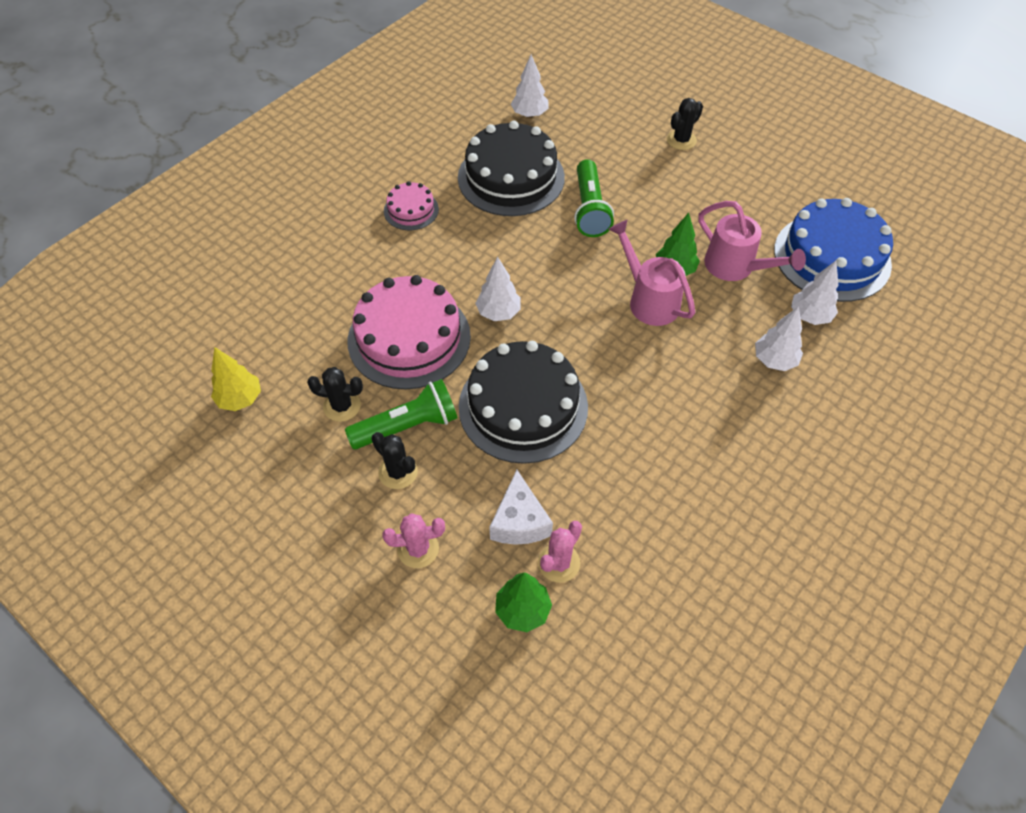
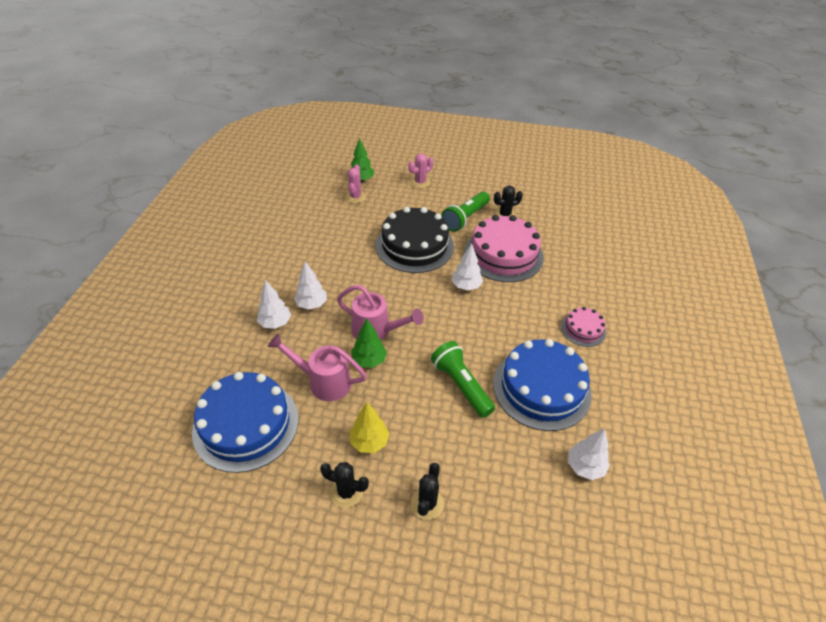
camera: 150 degrees right, 10 degrees down
(240, 399) = (554, 201): yellow tree -> yellow tree (369, 442)
(398, 472) = (453, 201): black cactus -> black cactus (346, 492)
(511, 177) = (541, 388): black cake -> blue cake
(519, 521) = (382, 204): white cheese -> none
(809, 316) = (256, 364): white tree -> white tree (312, 304)

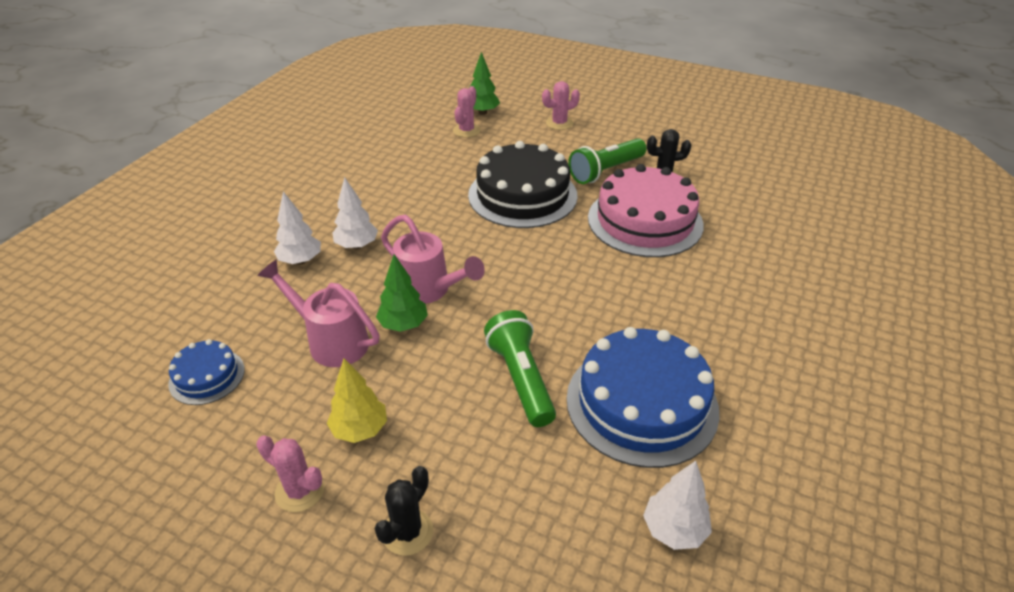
camera: 15 degrees right, 5 degrees down
(246, 424) = (207, 376): blue cake -> blue cake, size x0.50
(346, 492) = (300, 491): black cactus -> pink cactus
(466, 286) = (576, 253): white tree -> none
(583, 329) = (734, 334): pink cake -> none

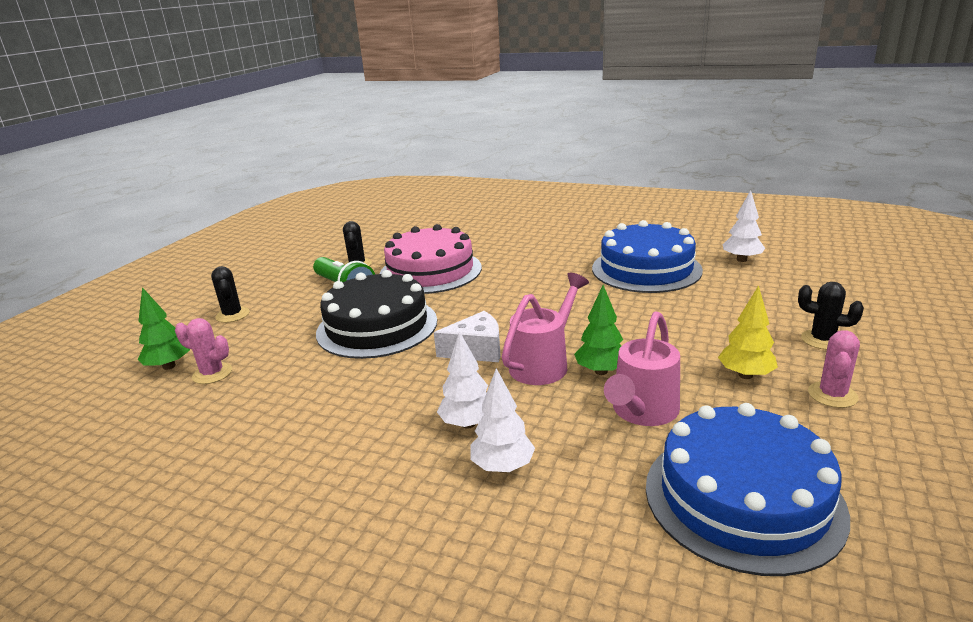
camera: 90 degrees left, 15 degrees down
(207, 376) = (742, 498): blue cake -> blue cake, size x2.00
(464, 251) = (476, 350): none -> white cheese
(520, 379) = (644, 310): green flashlight -> none
(559, 123) = (232, 315): pink cactus -> black cactus

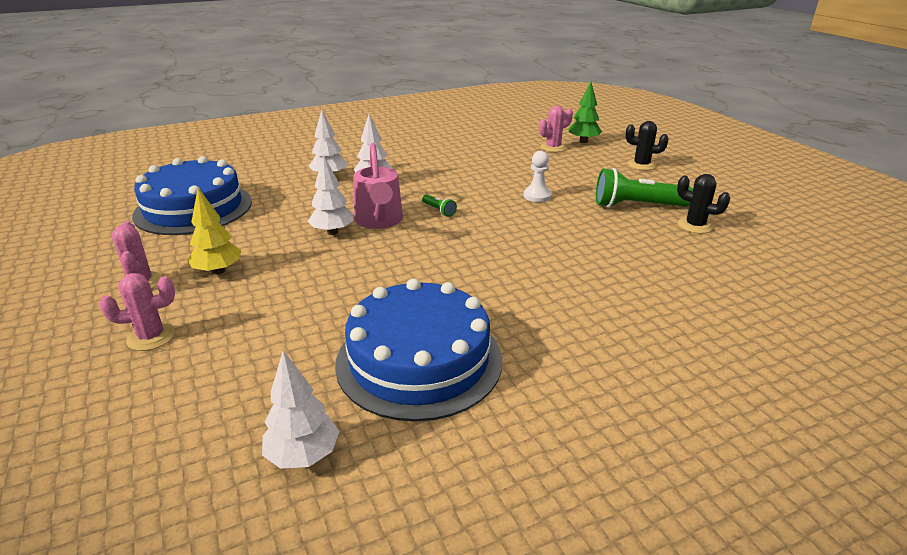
camera: 130 degrees right, 5 degrees up
(377, 326) = (537, 196): black cake -> white pawn
(430, 271) = (622, 249): pink cake -> none
(476, 350) = (439, 210): white cheese -> green flashlight
(601, 371) = (332, 232): green tree -> white tree
(642, 412) = (279, 221): pink watering can -> none
(822, 340) = (151, 337): black cactus -> pink cactus

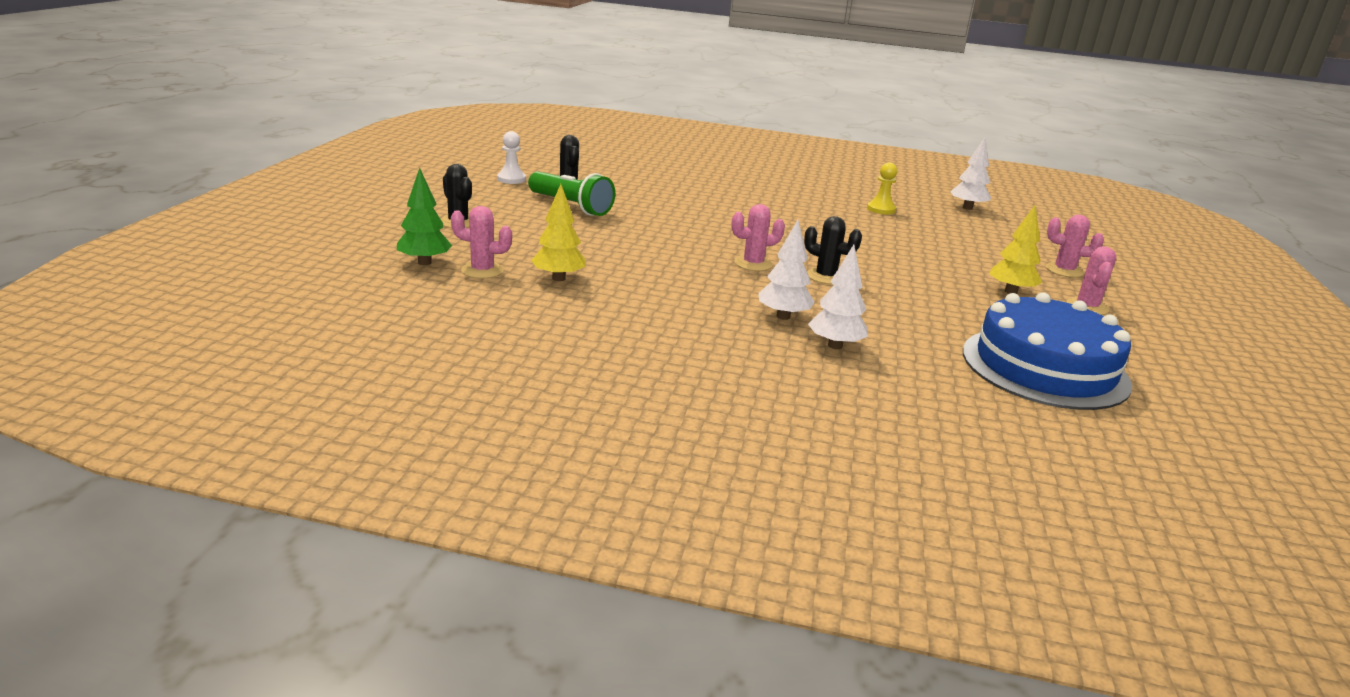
camera: 145 degrees left, 5 degrees down
(332, 232) = (883, 284): white tree -> none
(379, 221) = (825, 276): pink watering can -> black cactus
(419, 360) = (881, 209): blue cake -> yellow pawn
(439, 210) = (753, 264): green flashlight -> pink cactus
(515, 157) = (558, 278): none -> yellow tree
(537, 196) = (634, 240): white pawn -> white pawn (511, 179)

